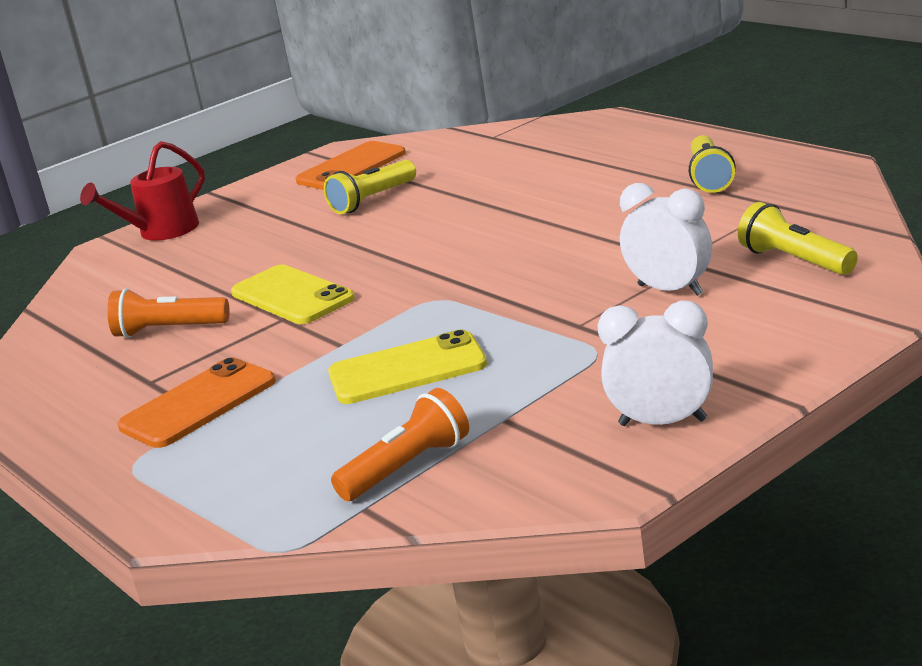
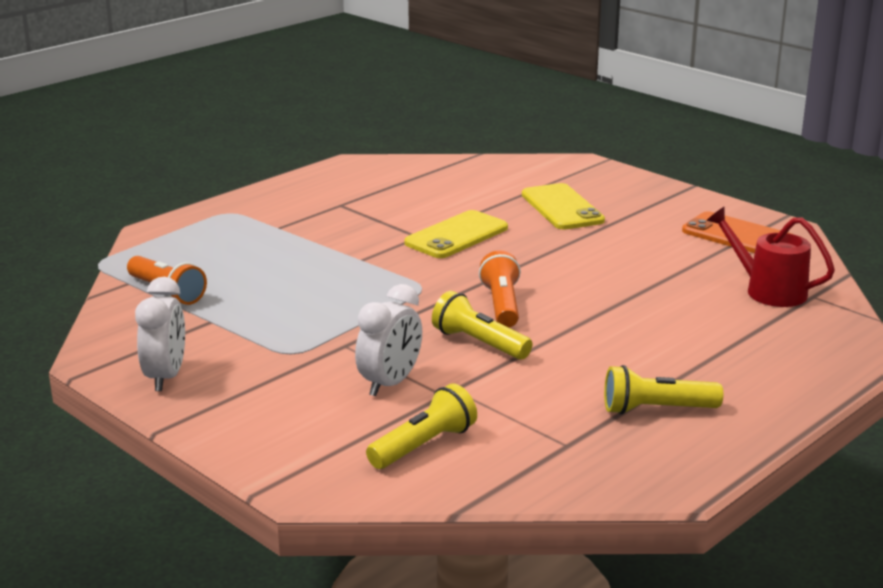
camera: 80 degrees right, 0 degrees up
(161, 232) = (607, 178): red watering can -> red watering can (768, 290)
(168, 330) = (417, 201): orange flashlight -> orange flashlight (501, 305)
(198, 404) = (297, 222): orange phone -> none
(372, 200) = (650, 250): yellow flashlight -> yellow flashlight (479, 343)
(407, 369) = (306, 284): yellow phone -> yellow phone (562, 208)

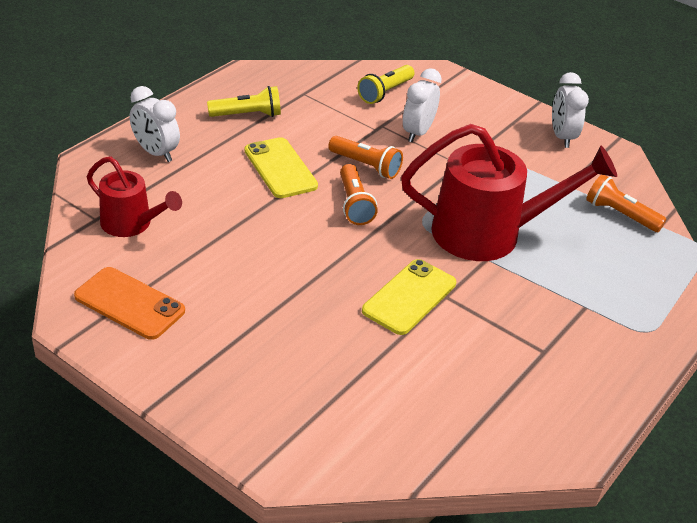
camera: 170 degrees right, 15 degrees up
(344, 278) = (489, 233): none -> red watering can
(479, 343) = (366, 166): yellow flashlight -> orange flashlight
(562, 208) = (307, 352): yellow phone -> yellow phone (280, 168)
(775, 360) = (156, 153): none -> white clock

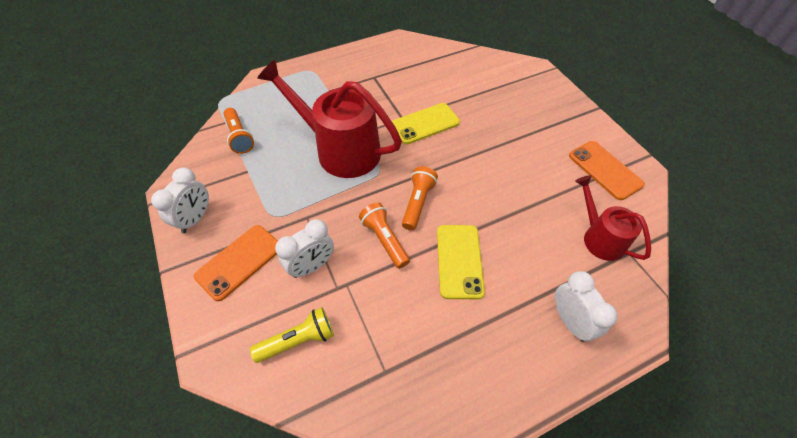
camera: 150 degrees left, 15 degrees up
(247, 115) = (462, 352): yellow flashlight -> none
(484, 120) = (239, 262): none -> orange phone

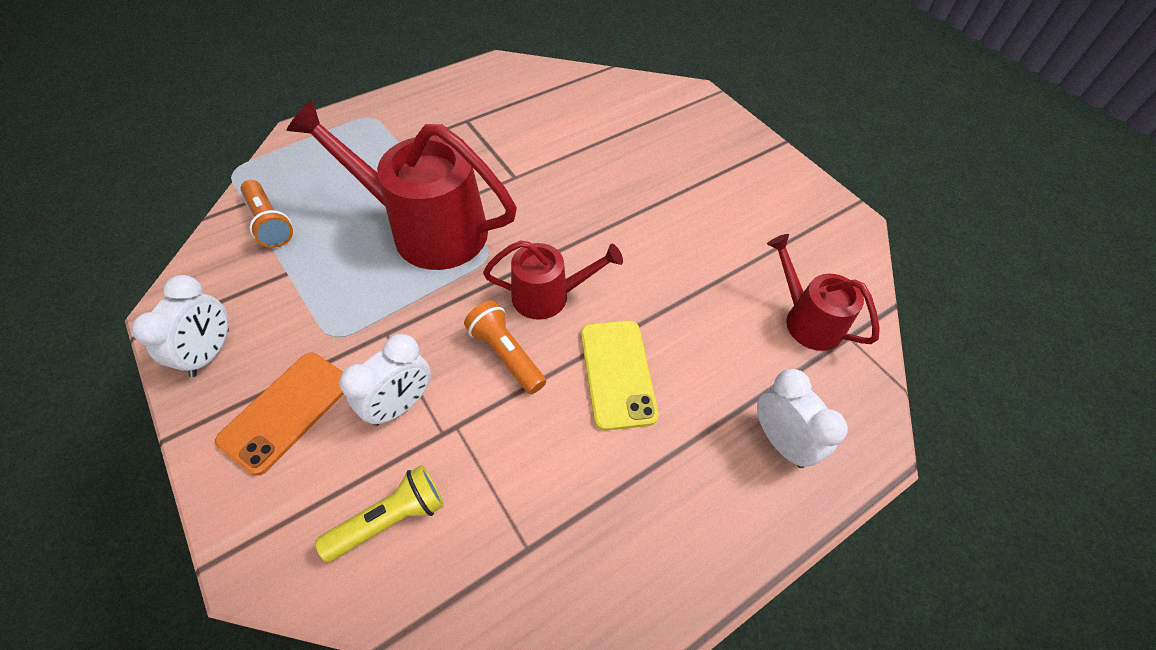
camera: 10 degrees left, 0 degrees up
(418, 203) = (549, 296): orange flashlight -> red watering can
(425, 124) = (547, 182): yellow phone -> none
(605, 170) = (803, 226): orange phone -> none

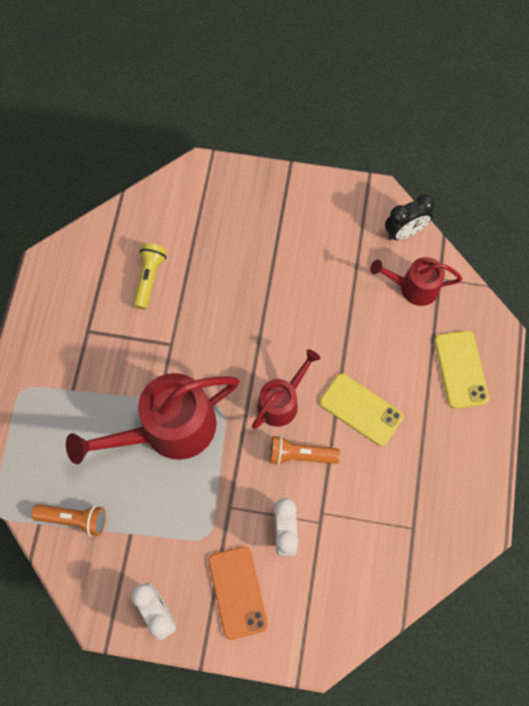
camera: 45 degrees left, 15 degrees up
(390, 519) = (346, 579): yellow flashlight -> yellow flashlight (149, 278)
(780, 441) = (460, 369): white clock -> yellow phone
(849, 268) = (404, 232): none -> black clock

